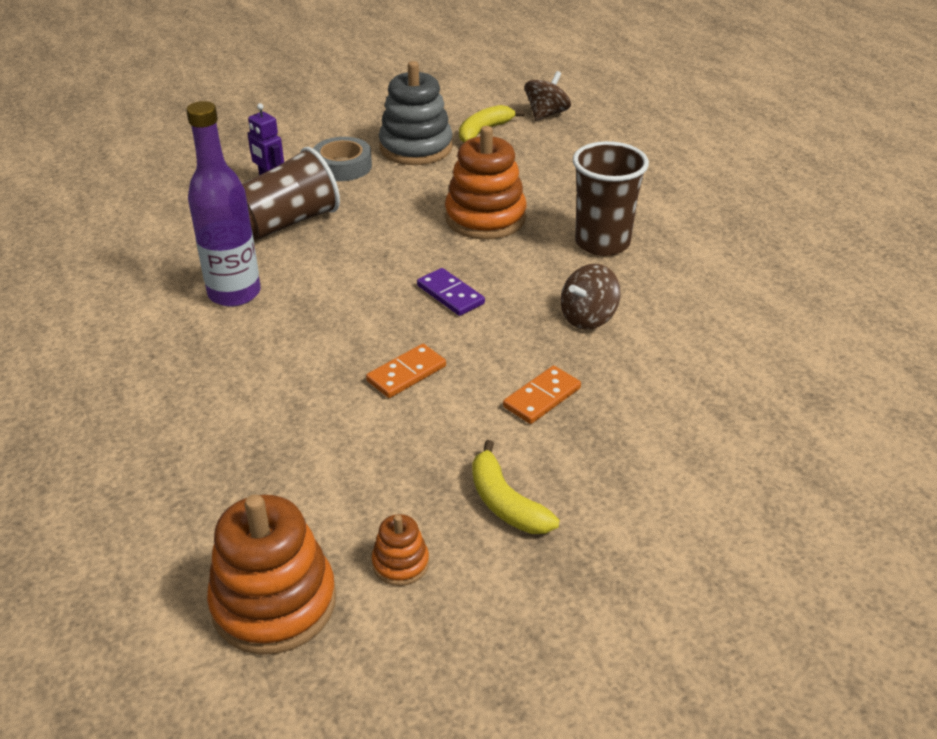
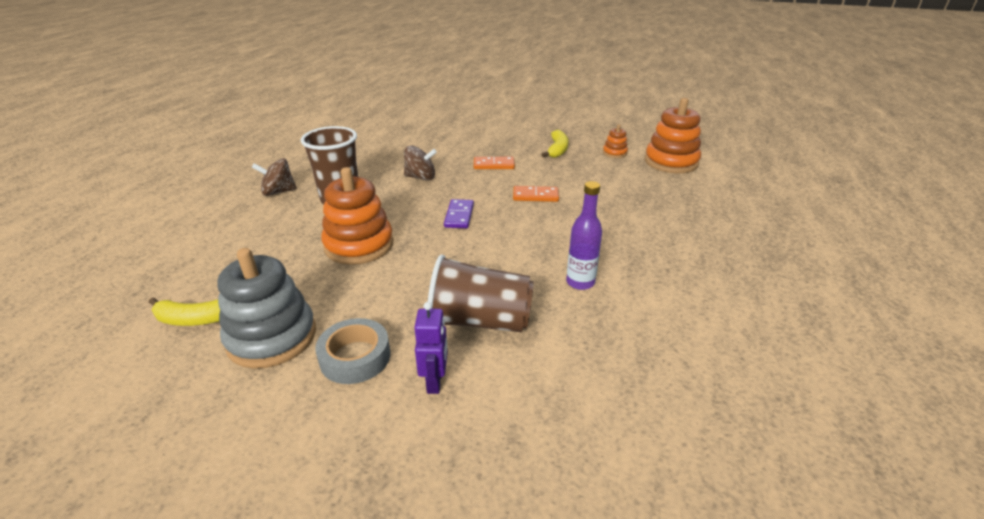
camera: 135 degrees left, 5 degrees down
(234, 293) = (580, 282): purple bottle -> purple bottle, size x0.64
(546, 114) = (128, 304): brown spinning top -> brown spinning top (278, 192)

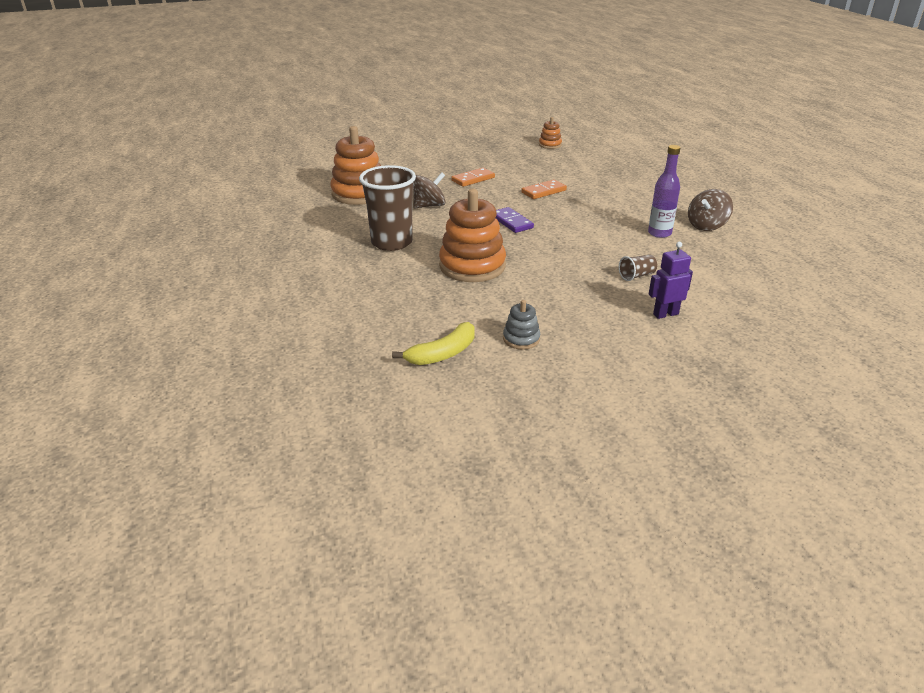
camera: 35 degrees left, 0 degrees up
(272, 337) = (521, 339): grey stacking toy -> grey stacking toy, size x0.48
(278, 192) = (319, 255): brown spinning top -> brown spinning top (706, 226)
(355, 357) = (597, 324): grey tape -> none
(435, 382) = (665, 314): purple robot -> purple robot turned 75 degrees counterclockwise
(479, 321) = (637, 276): brown cup -> brown cup, size x0.42
(557, 150) = (503, 154): yellow banana -> none
(671, 162) = (598, 141): orange stacking toy -> orange stacking toy (359, 193)

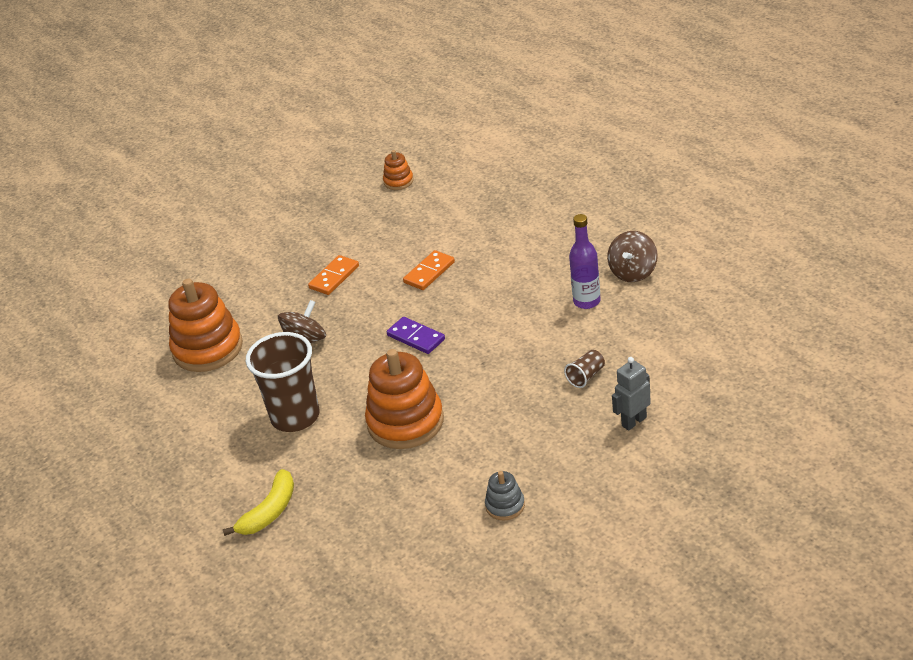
camera: 15 degrees left, 5 degrees up
(442, 354) = (436, 553): yellow banana -> yellow banana (269, 511)
(665, 314) = (633, 421): purple robot -> grey robot

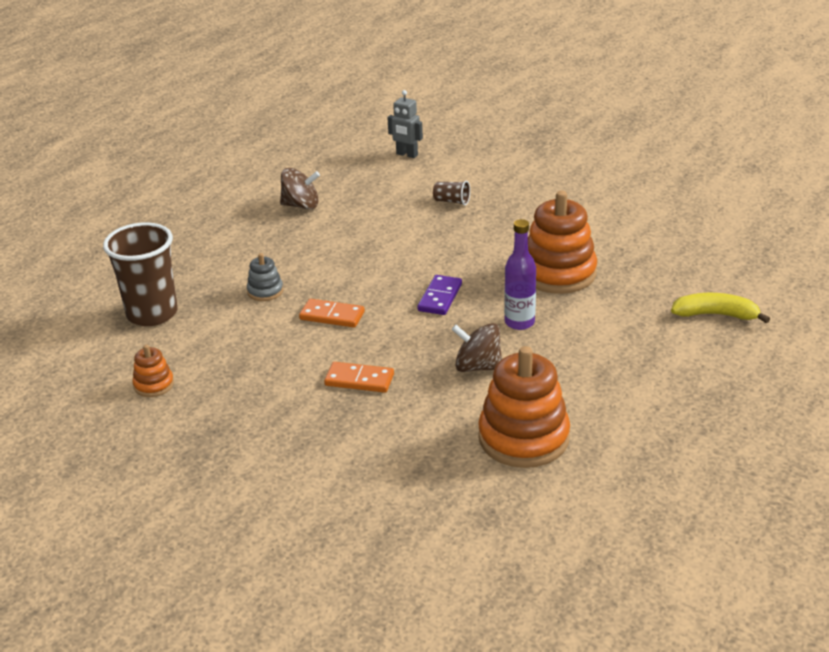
camera: 115 degrees left, 5 degrees down
(295, 417) = (591, 338): brown cup -> brown cup (152, 314)
(505, 506) = (619, 206): grey stacking toy -> grey stacking toy (265, 291)
(586, 301) = (351, 219): purple bottle -> purple bottle (519, 322)
(633, 421) = (494, 173): grey robot -> grey robot (407, 155)

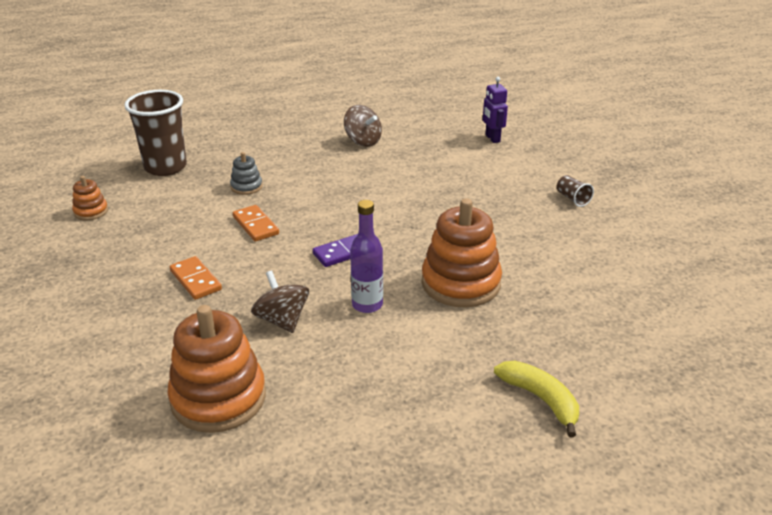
camera: 40 degrees right, 0 degrees up
(407, 155) = (492, 138): grey robot -> purple robot
(452, 201) = (469, 186): brown cup -> brown cup (572, 199)

